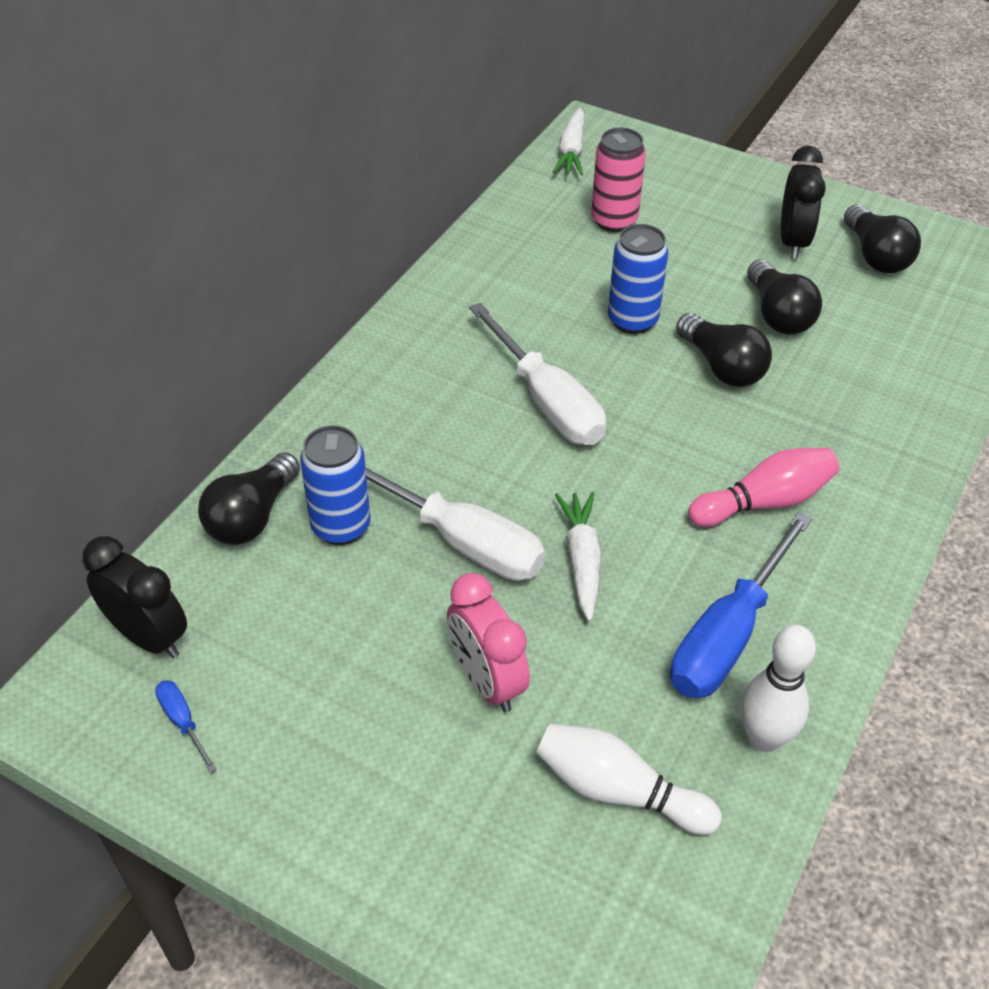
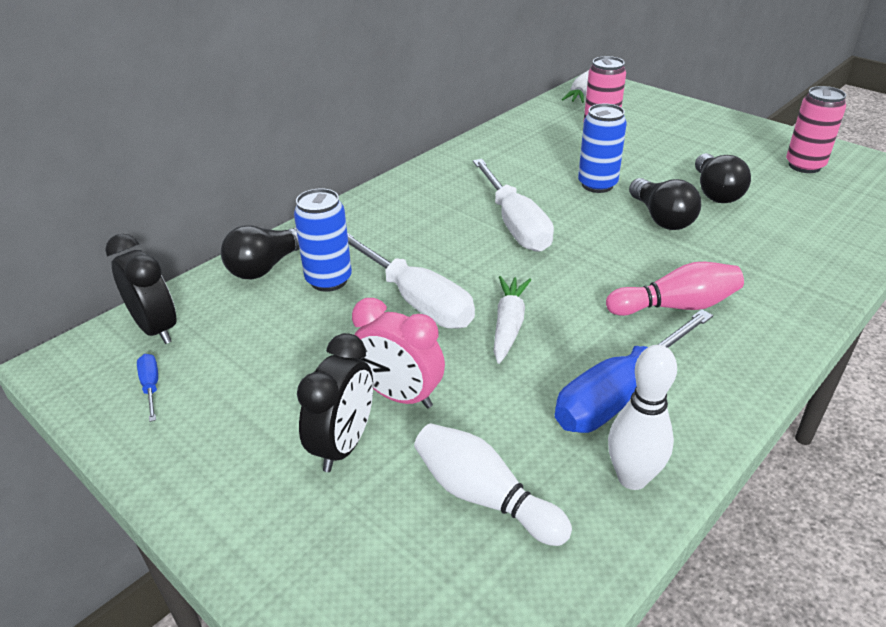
camera: 15 degrees right, 10 degrees down
(486, 681) = (399, 396): pink clock -> pink clock turned 45 degrees counterclockwise
(793, 242) = (737, 152): black clock -> black clock (344, 445)
(875, 256) = (804, 166): black light bulb -> pink can

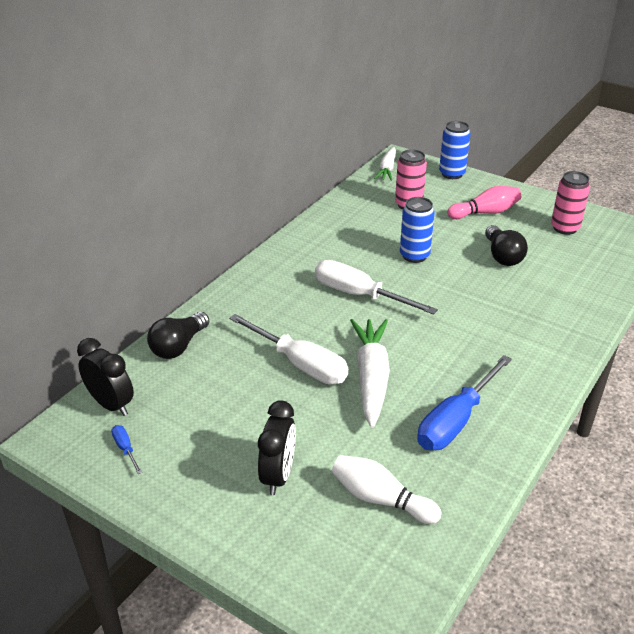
camera: 10 degrees left, 0 degrees up
(329, 280) = (230, 353): blue can -> blue can (452, 174)
(399, 396) = (307, 437): pink clock -> none
(508, 325) = (371, 377): white carrot -> white carrot, size x1.61
(515, 224) = (359, 295): white screwdriver -> white screwdriver turned 150 degrees clockwise
(632, 478) = (472, 476): white bowling pin -> none
(661, 218) = (466, 281): black light bulb -> none
(675, 306) = (485, 352): pink bowling pin -> pink bowling pin (485, 213)

